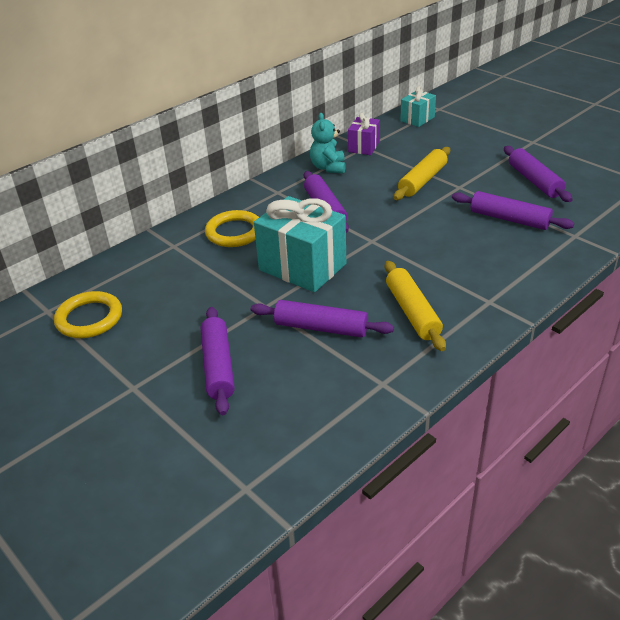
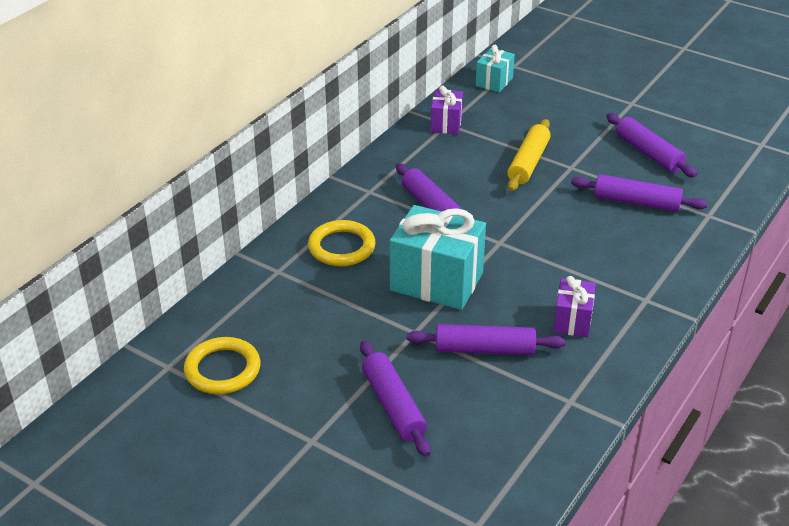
camera: 15 degrees left, 0 degrees up
(328, 167) = (416, 154): turquoise teddy bear -> none
(412, 312) = (572, 321): yellow rolling pin -> purple gift

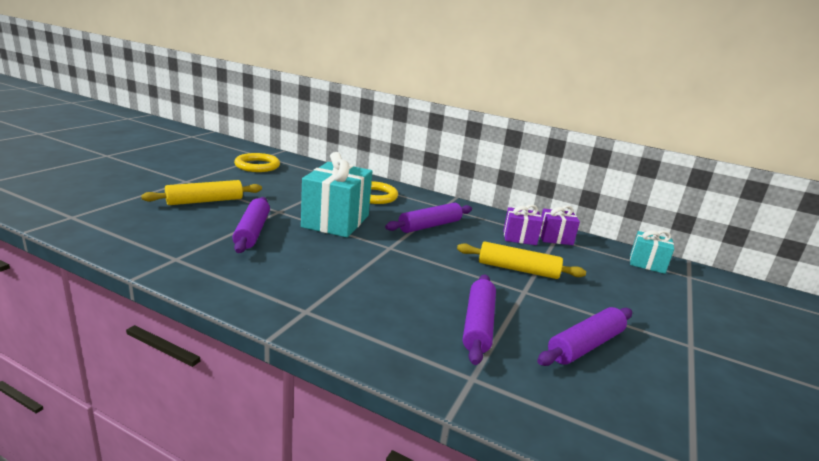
camera: 80 degrees right, 15 degrees down
(393, 405) = (205, 201): purple rolling pin -> yellow rolling pin
(572, 321) = (279, 269): purple gift -> purple gift (519, 238)

